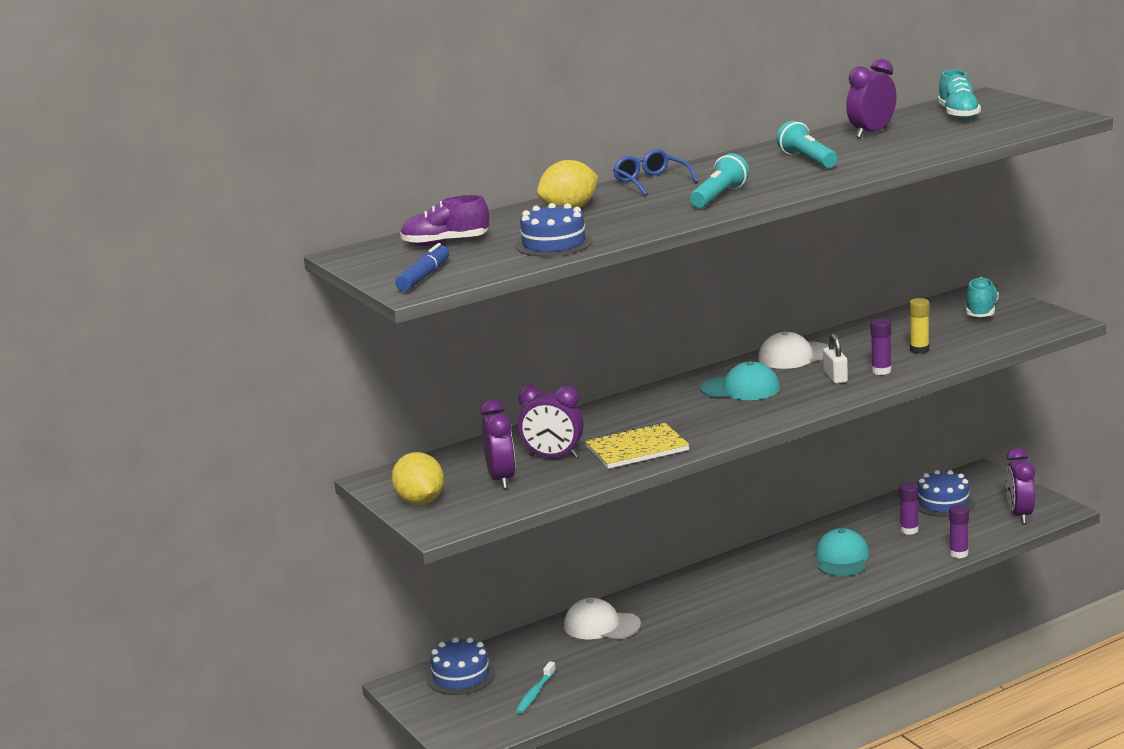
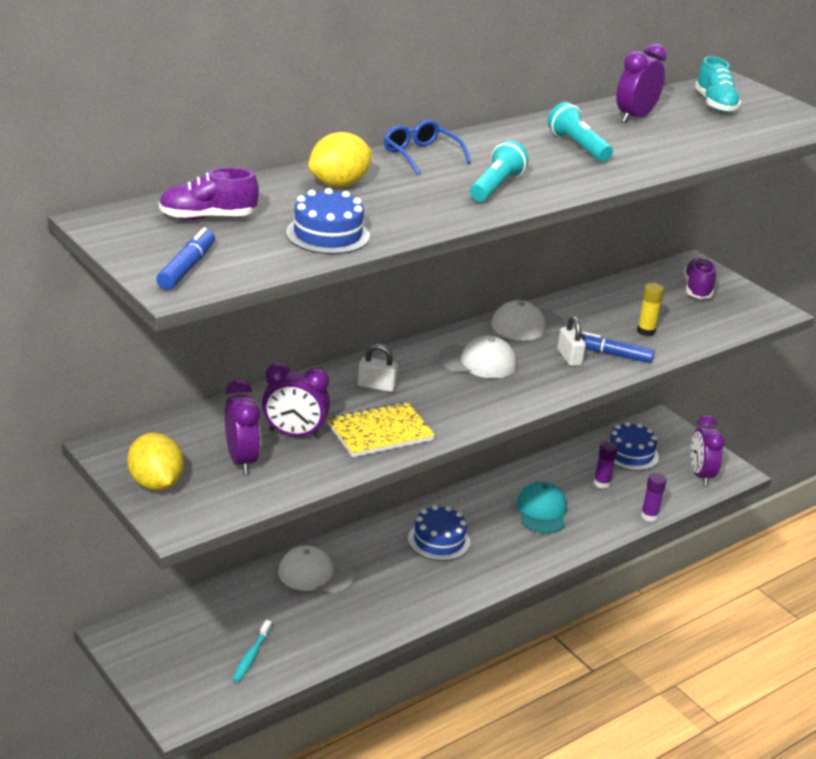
camera: 10 degrees left, 10 degrees up
(461, 676) = (176, 627): blue cake -> blue cake (439, 540)
(636, 415) = (376, 386): none -> white padlock
(741, 388) = (478, 362): turquoise cap -> white cap
(881, 371) = (612, 354): purple glue stick -> blue marker
(981, 311) = (697, 289): turquoise shoe -> purple shoe

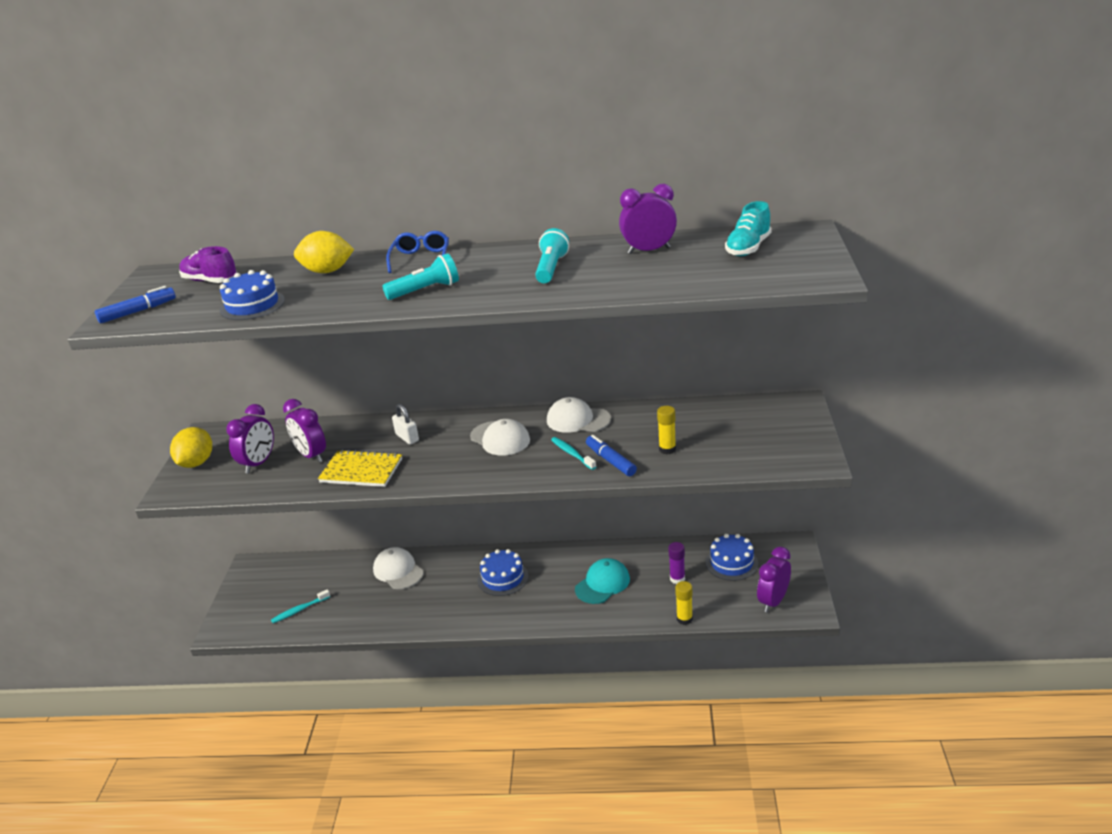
camera: 45 degrees right, 0 degrees up
(569, 357) = (572, 454): white padlock -> turquoise toothbrush
(649, 516) = (684, 619): purple glue stick -> yellow glue stick
(697, 289) = (769, 425): purple shoe -> none

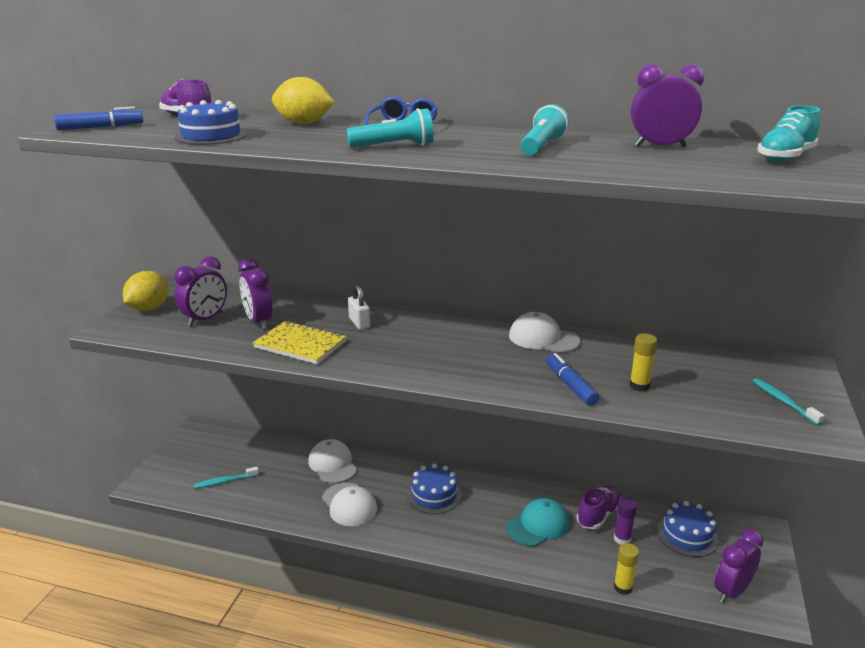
camera: 10 degrees right, 5 degrees down
(500, 439) = (454, 341): white cap -> white cap (349, 504)
(572, 454) = (528, 370): turquoise toothbrush -> turquoise toothbrush (784, 402)
(653, 563) = (598, 515): none -> purple shoe

